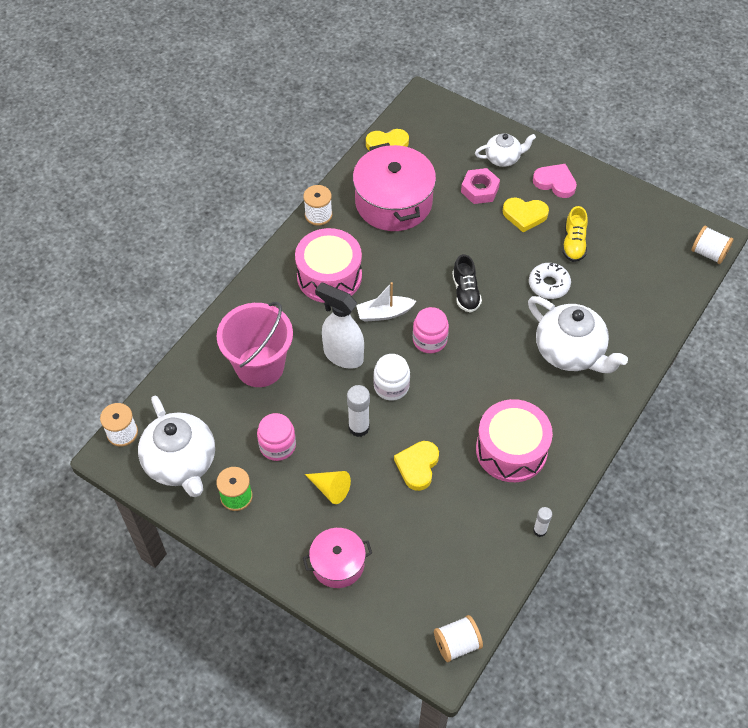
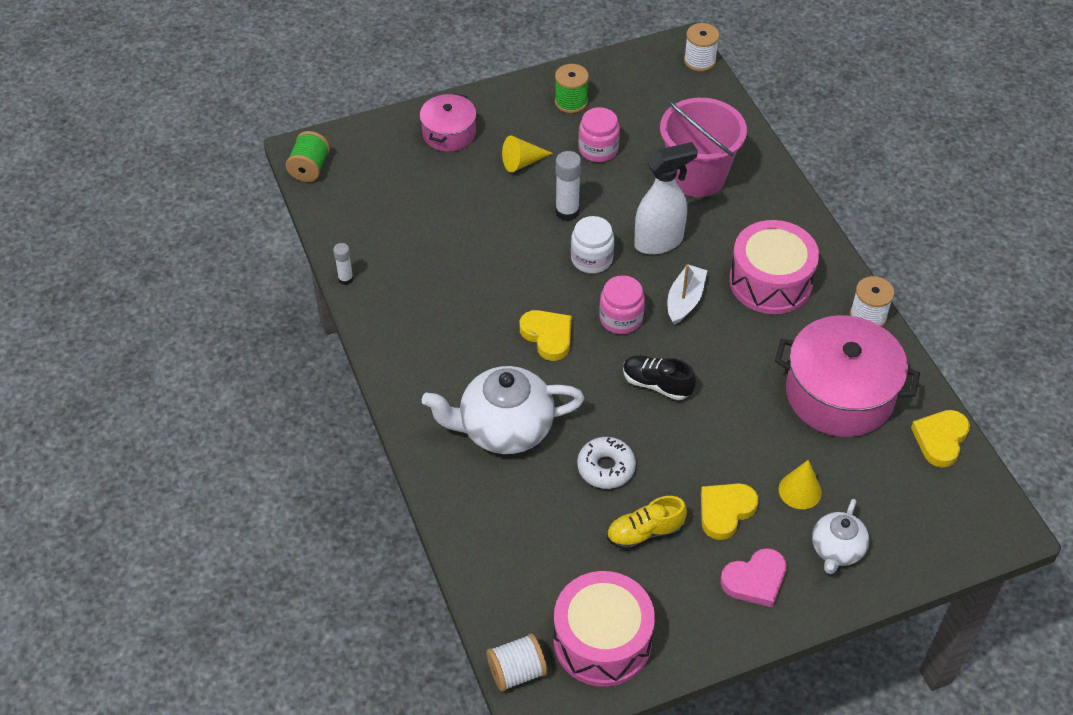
camera: 125 degrees right, 5 degrees down
(181, 463) = (636, 83): white teapot -> none
(417, 466) = (489, 231): yellow heart -> yellow heart (548, 336)
(457, 644) = (310, 168): white spool -> green spool
(479, 190) = (800, 490): pink nut -> yellow cone
(511, 450) = (441, 308): pink drum -> pink drum (602, 641)
(573, 243) = (644, 533): yellow shoe -> yellow shoe turned 60 degrees counterclockwise

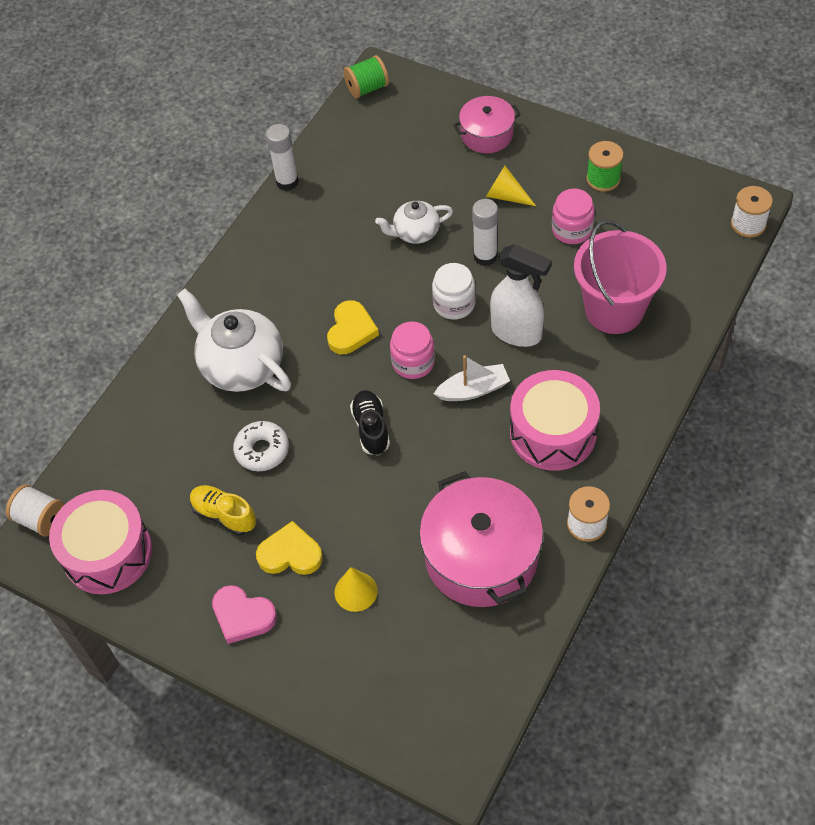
camera: 55 degrees right, 5 degrees up
(345, 279) = (287, 182): white glue stick -> white glue stick, size x1.65
(837, 549) = (320, 654): white teapot -> white teapot (415, 232)
(940, 439) = (503, 660): yellow heart -> none

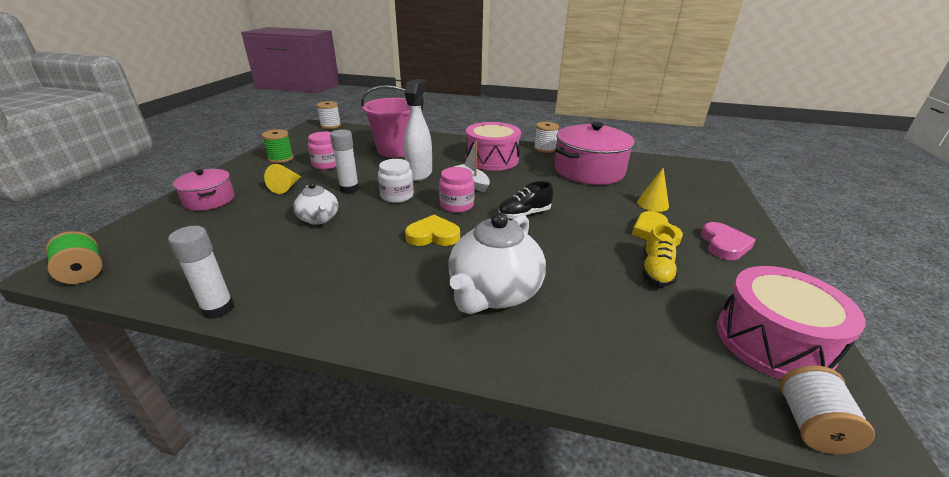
camera: 110 degrees left, 25 degrees down
(262, 450) = (579, 261): white donut -> none

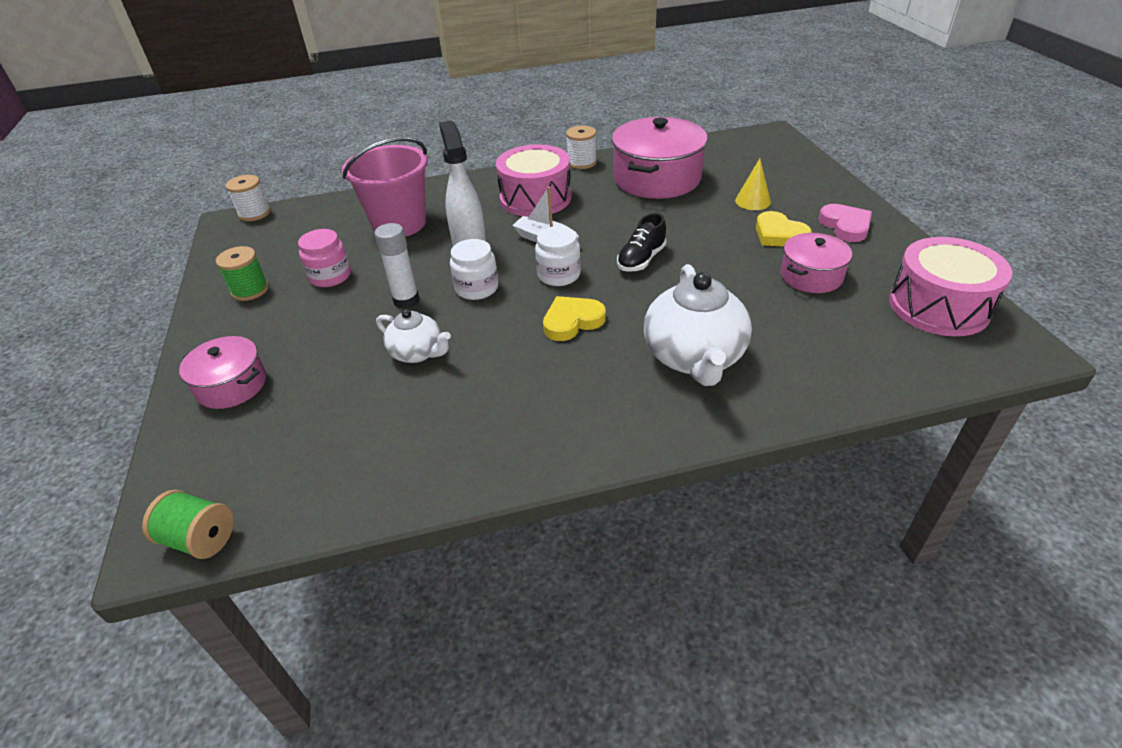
camera: 25 degrees left, 10 degrees up
(218, 309) = (437, 496): white glue stick -> none
(286, 187) = (317, 328): yellow cone -> none
(456, 205) = (559, 275): pink jar -> white jar
(656, 270) = (811, 276): yellow shoe -> pink pot
(810, 425) = (1000, 362): white spool -> none

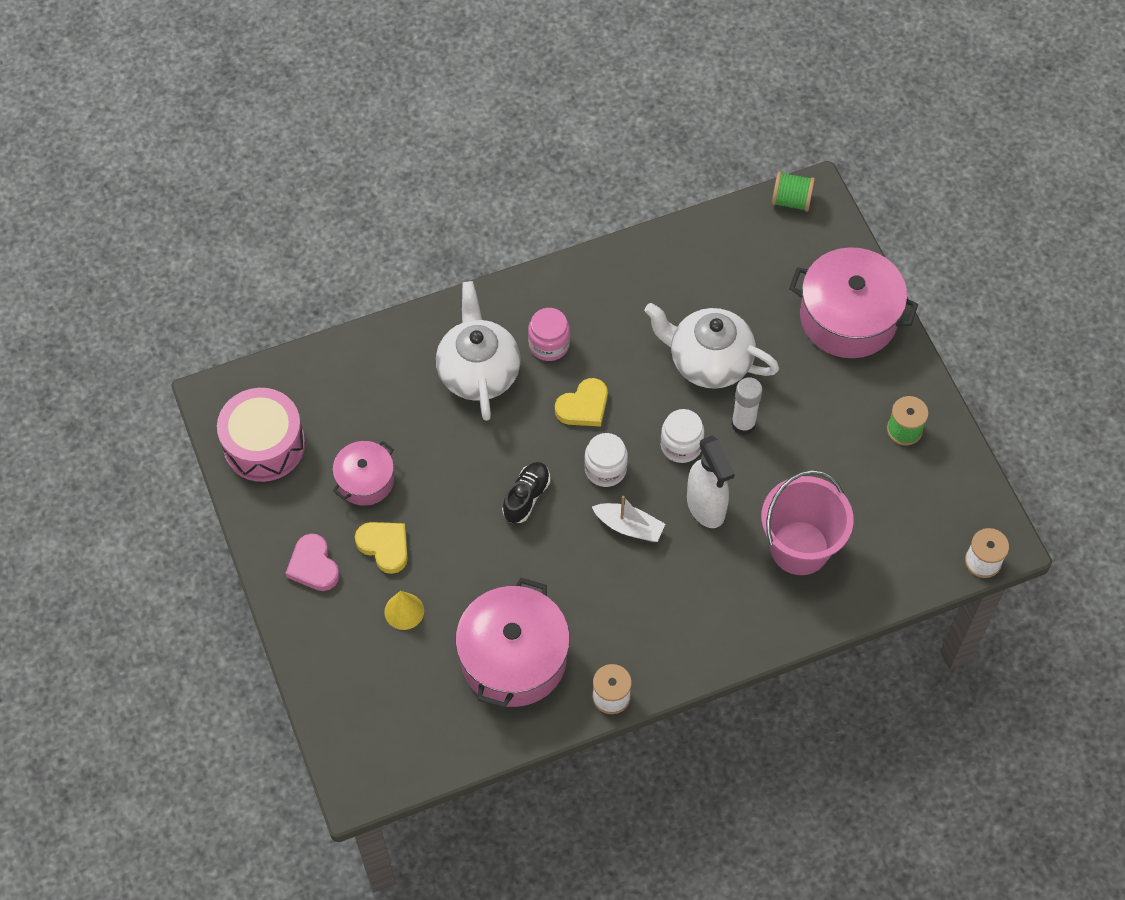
camera: 170 degrees right, 20 degrees up
(232, 385) = (848, 317): pink pot -> pink pot, size x1.78
(330, 276) = (834, 454): pink jar -> pink jar (549, 344)
(417, 353) = (708, 361): white teapot -> white teapot, size x1.77
(535, 198) = (655, 608): pink drum -> none

